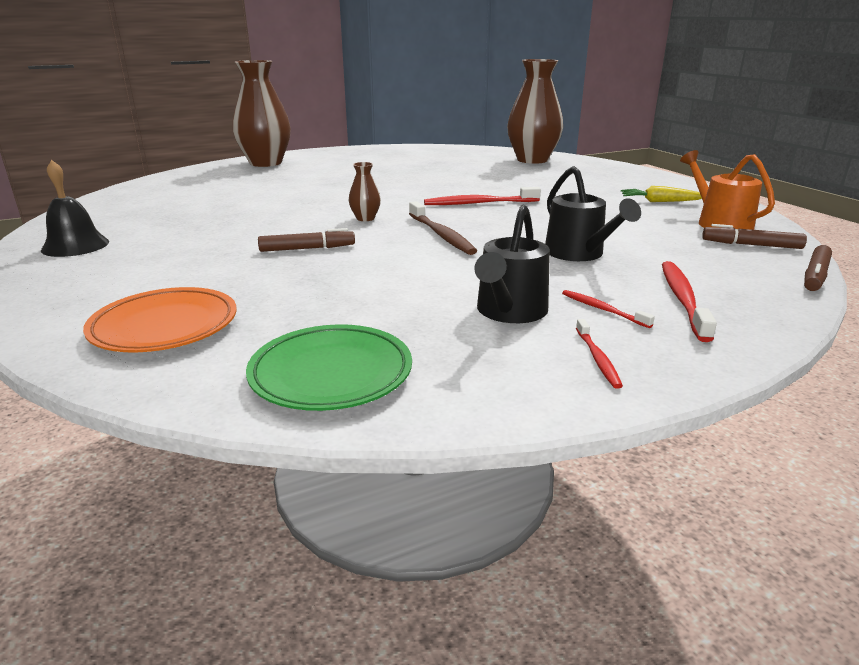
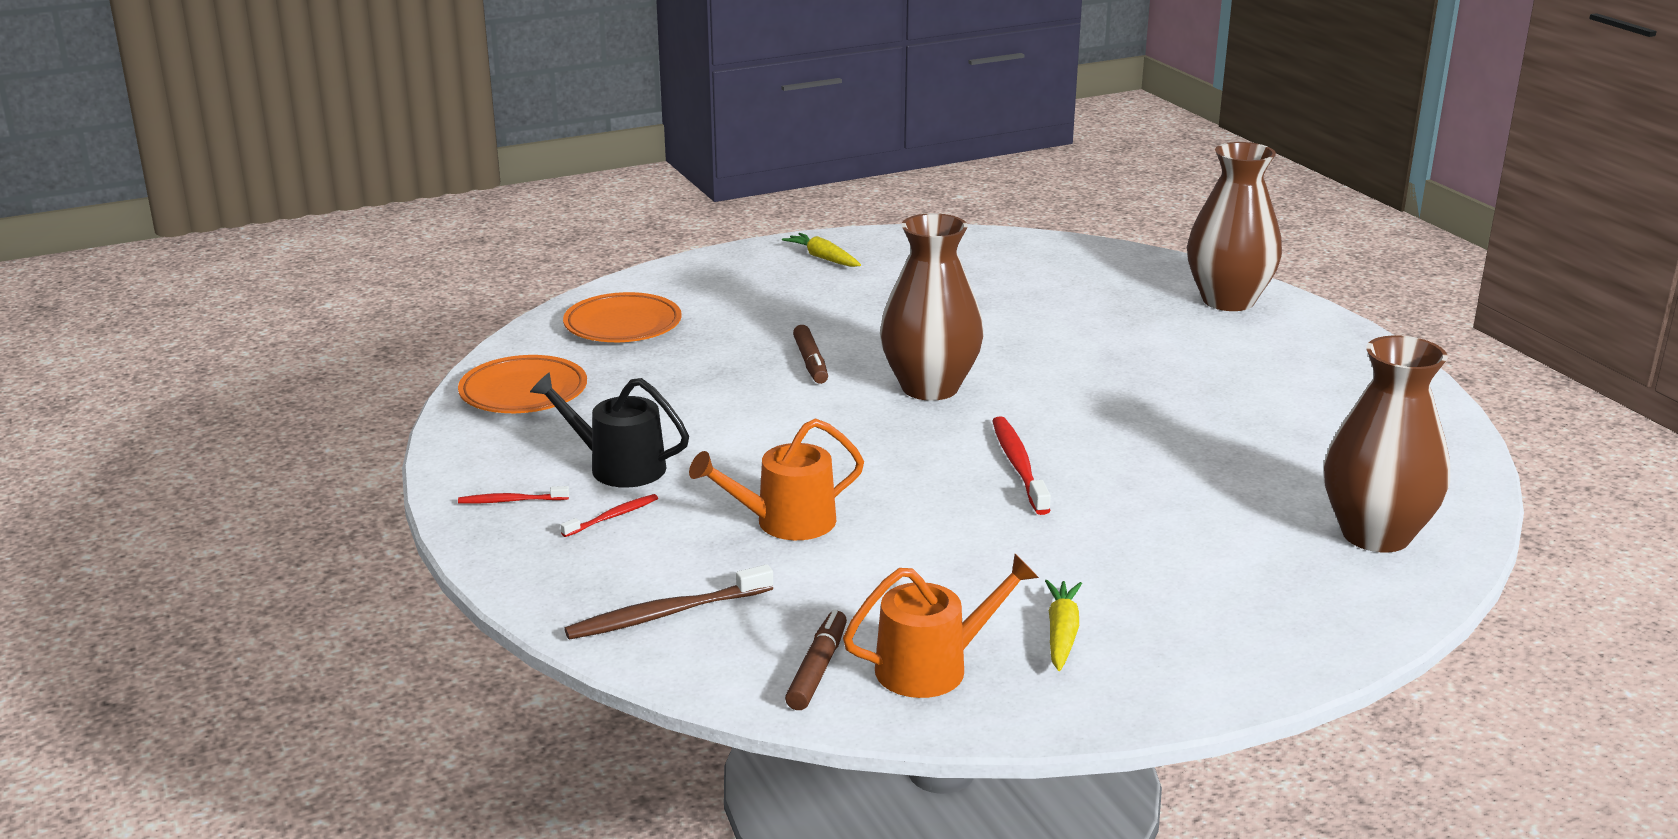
camera: 90 degrees right, 0 degrees up
(75, 245) = (823, 258): black bell -> yellow carrot
(331, 374) = (523, 392): green plate -> orange plate
(365, 218) = (930, 387): brown vase -> brown vase, size x2.36
(441, 235) = (861, 436): brown toothbrush -> brown toothbrush (665, 614)
(578, 254) = (785, 522): black watering can -> orange watering can
(682, 299) = (629, 569): red toothbrush -> none
(815, 276) = (687, 688): brown marker -> none

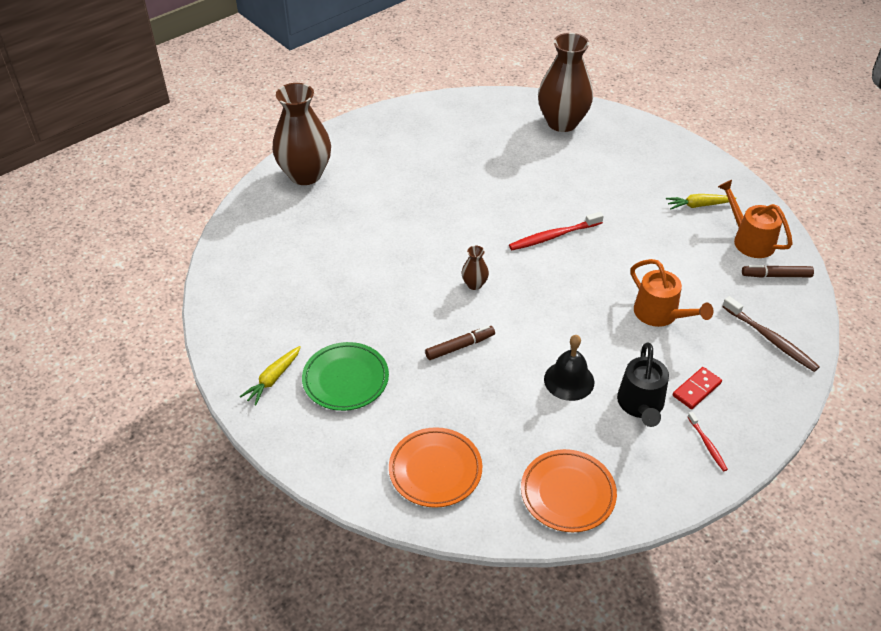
camera: 105 degrees left, 20 degrees up
(613, 516) = (696, 389): red toothbrush -> red domino
(700, 424) = (569, 380): none -> black bell
(797, 293) = (345, 379): none -> green plate
(930, 387) = (474, 284): brown vase -> brown vase, size x0.42

